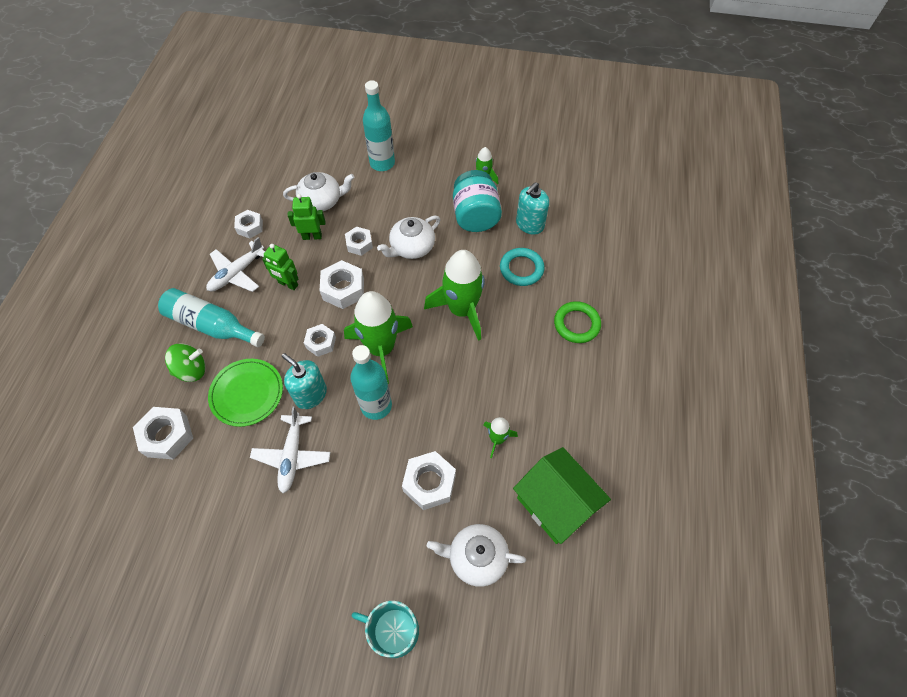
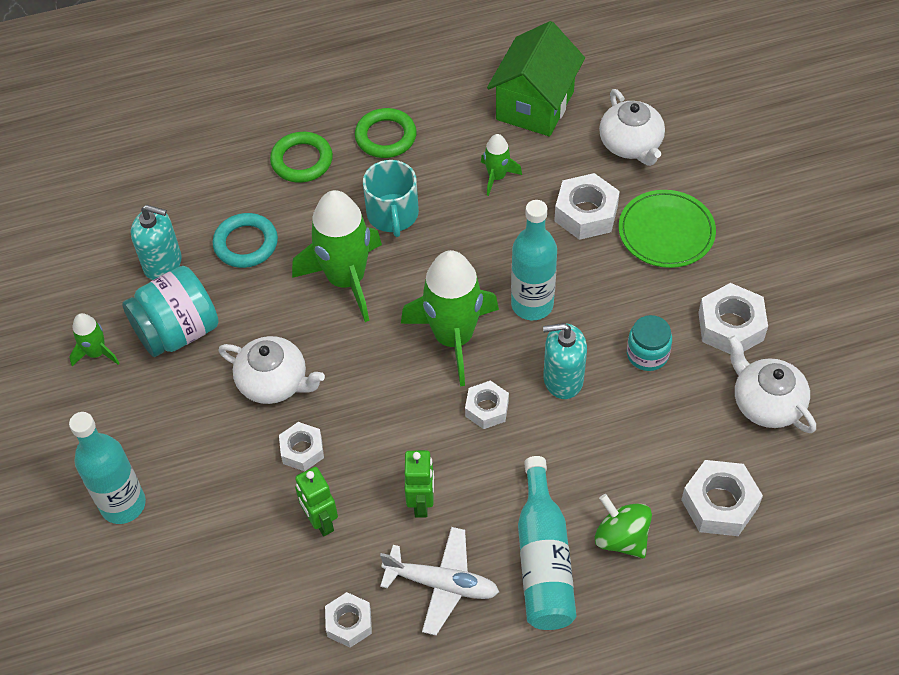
camera: 115 degrees left, 5 degrees down
(247, 393) = (608, 450): green plate -> green plate (666, 232)
(292, 456) = (647, 354): white plane -> turquoise jar
(310, 394) = (563, 379): turquoise soap dispenser -> turquoise soap dispenser turned 75 degrees clockwise
(322, 201) = (244, 548): white teapot -> white teapot (766, 403)
(343, 289) = (390, 428): white nut -> white nut (730, 326)
(393, 630) = (743, 178): turquoise mug -> turquoise mug (392, 214)
(573, 384) = (386, 136): none -> green ring

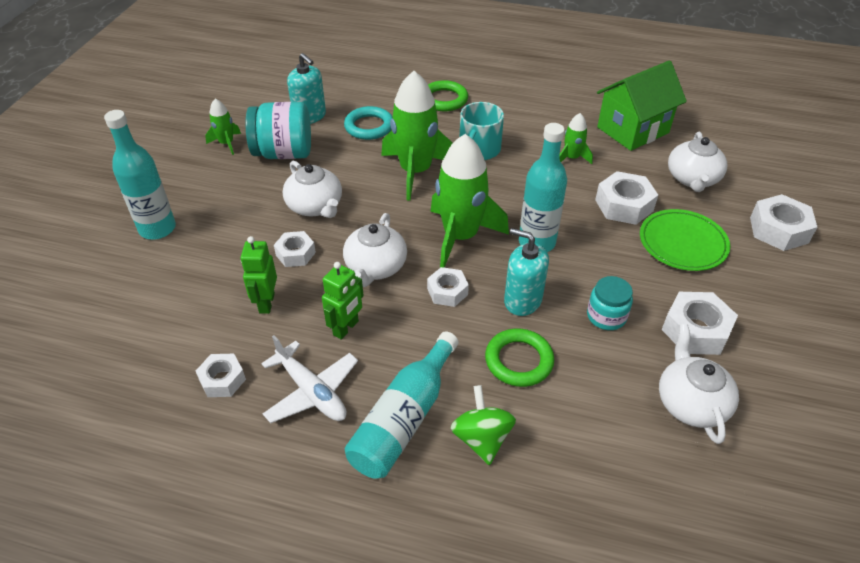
camera: 30 degrees right, 10 degrees down
(386, 136) = (511, 108): green ring -> green ring (519, 361)
(396, 420) = (375, 267): none -> white teapot
(719, 504) = (590, 459): white nut -> white nut (778, 230)

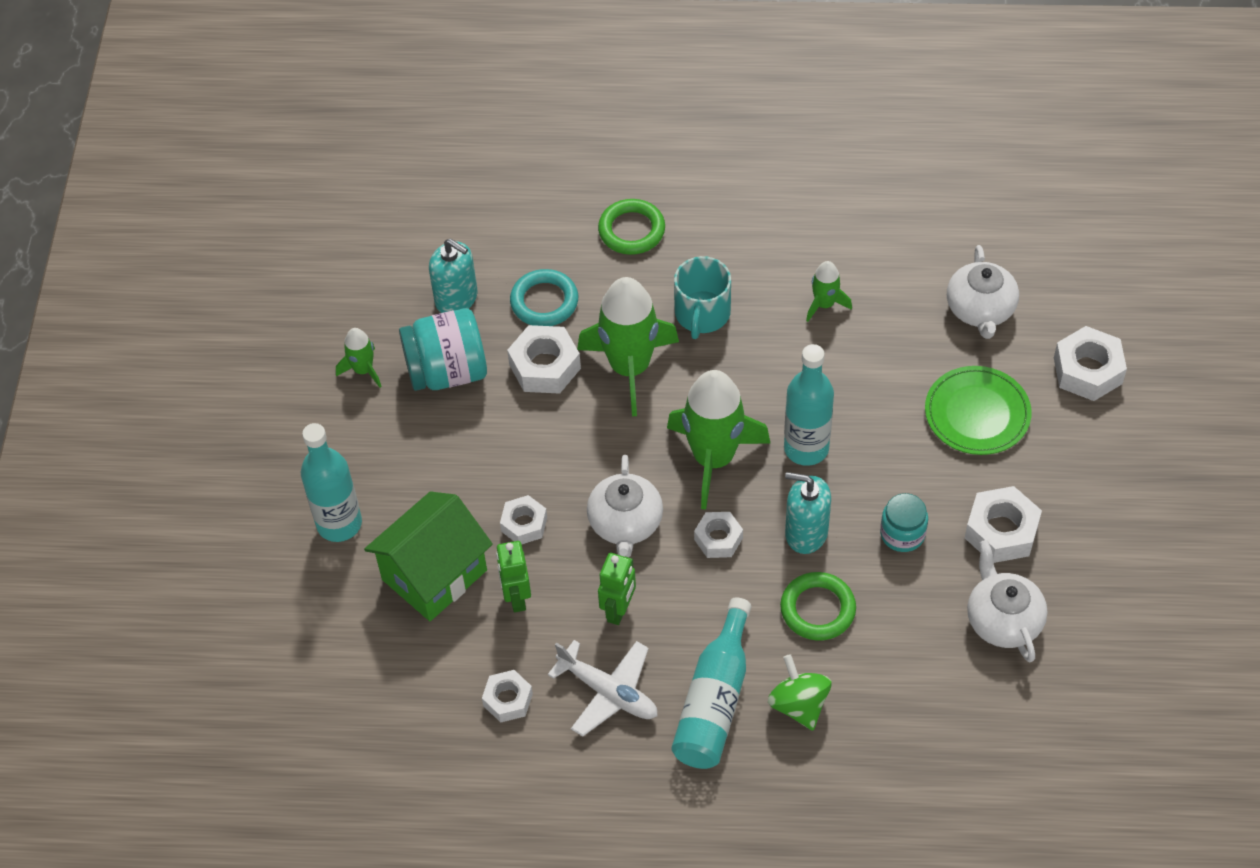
camera: 10 degrees left, 10 degrees up
(315, 206) = (521, 449): white teapot -> none
(624, 205) = (901, 370): white nut -> white nut (544, 366)
(633, 130) = (896, 238): green house -> green house (434, 575)

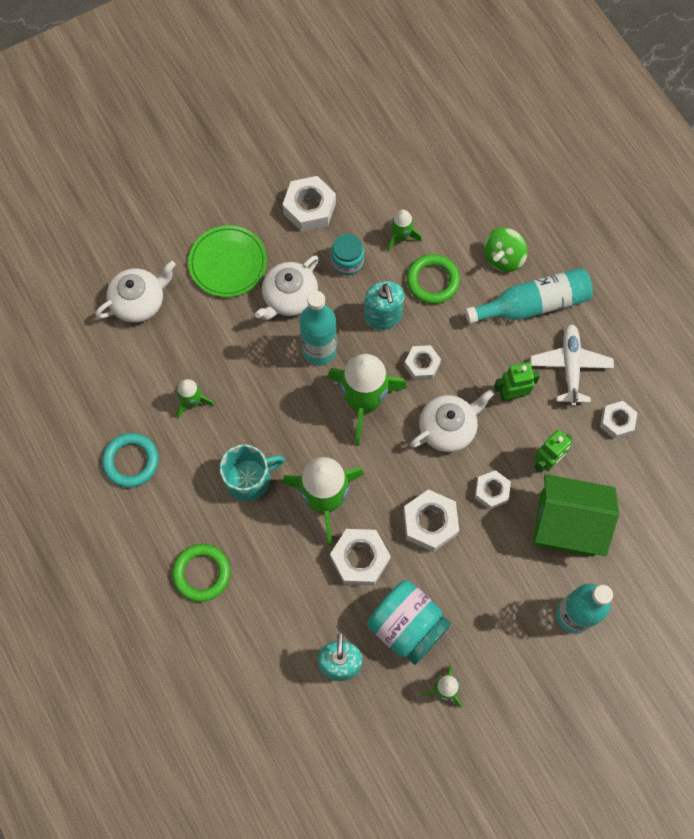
camera: 125 degrees left, 15 degrees up
(544, 302) = (304, 596): turquoise ring -> turquoise ring (131, 461)
(900, 608) = (401, 237): none -> green rocket
(1003, 619) = (371, 179): white teapot -> white teapot (289, 297)
(1087, 370) = (153, 216): white nut -> white nut (430, 523)

